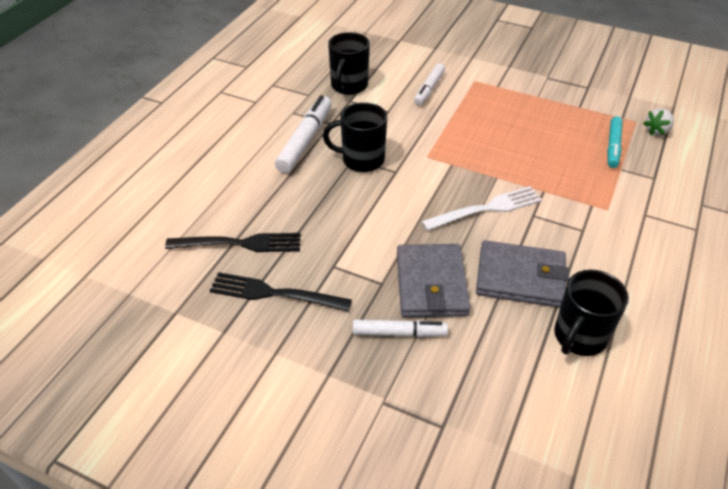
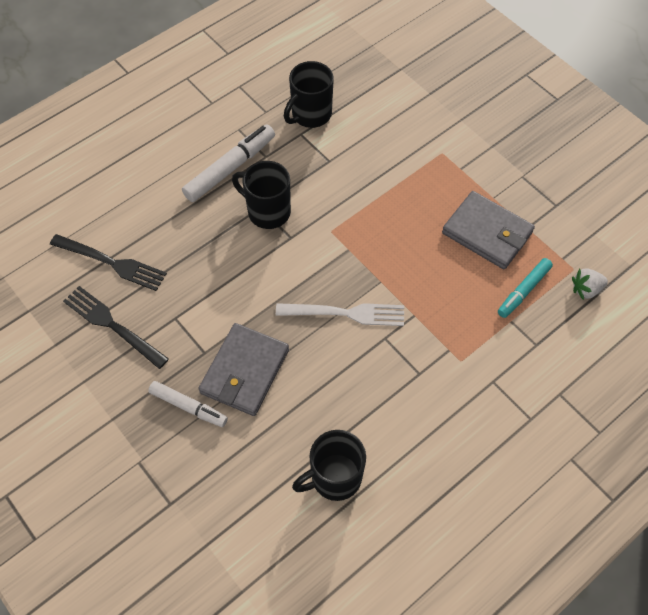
camera: 25 degrees right, 15 degrees up
(429, 89) = (387, 147): white marker -> none
(520, 277) = (325, 398): grey wallet -> grey wallet (487, 233)

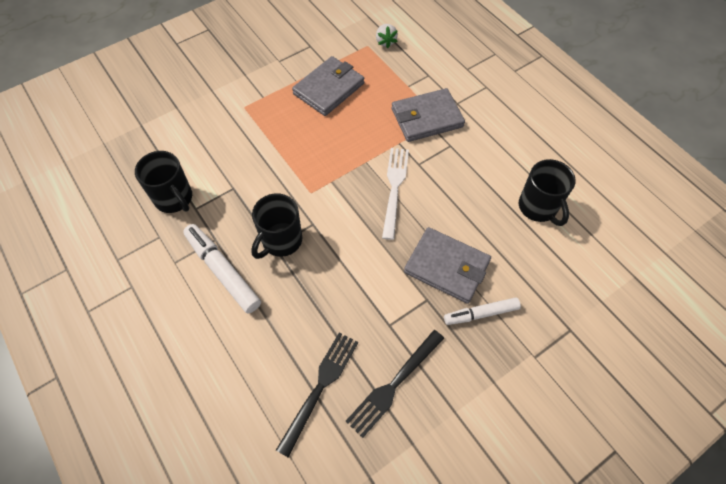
camera: 85 degrees left, 0 degrees up
(188, 407) = (481, 313): white marker -> white marker turned 135 degrees counterclockwise
(460, 345) = (427, 118): none -> grey wallet
(523, 291) = (383, 75): turquoise marker -> none

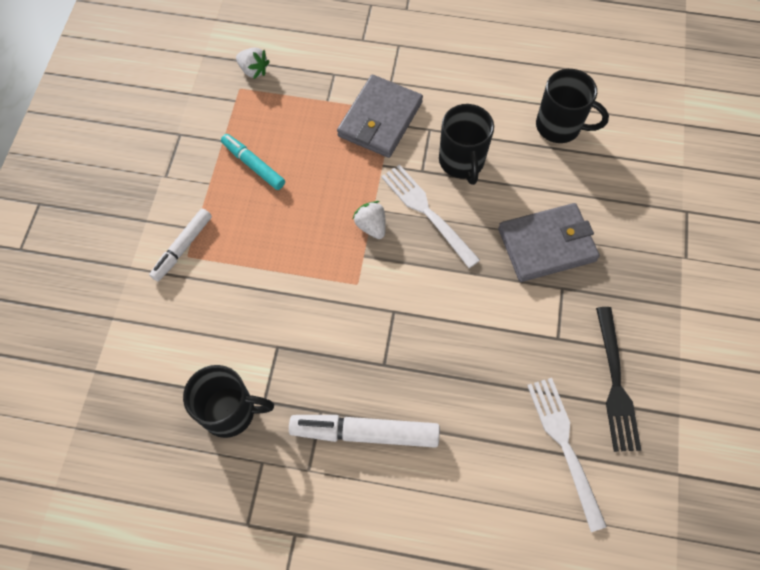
camera: 45 degrees left, 5 degrees up
(281, 241) = (384, 354): black mug -> black mug (461, 162)
(320, 387) = (564, 446): black fork -> white fork
(329, 89) = (253, 165): grey wallet -> turquoise marker
(354, 169) = (371, 226): none -> white strawberry
(481, 313) = (613, 260): white marker -> white marker (182, 247)

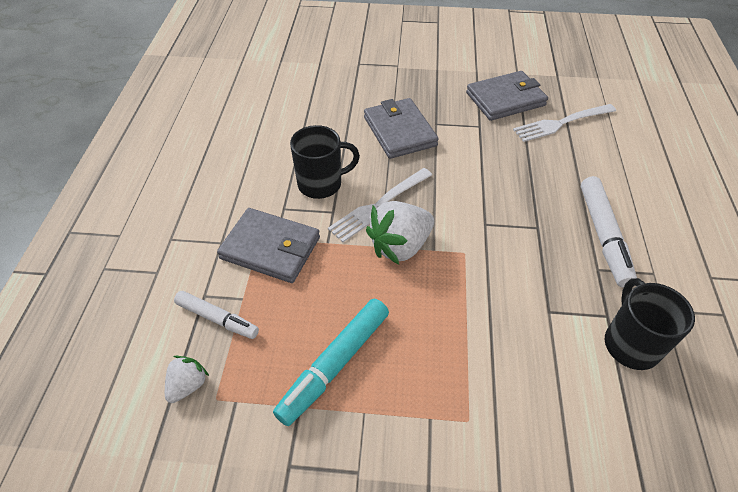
camera: 95 degrees left, 15 degrees down
(182, 247) = (459, 428): white marker -> white marker (217, 319)
(253, 165) = (334, 364): turquoise marker -> turquoise marker, size x1.54
(371, 226) = (400, 246): white strawberry -> white strawberry, size x1.84
(559, 126) = (282, 124): black mug -> none
(615, 383) = (505, 99): black fork -> grey wallet

